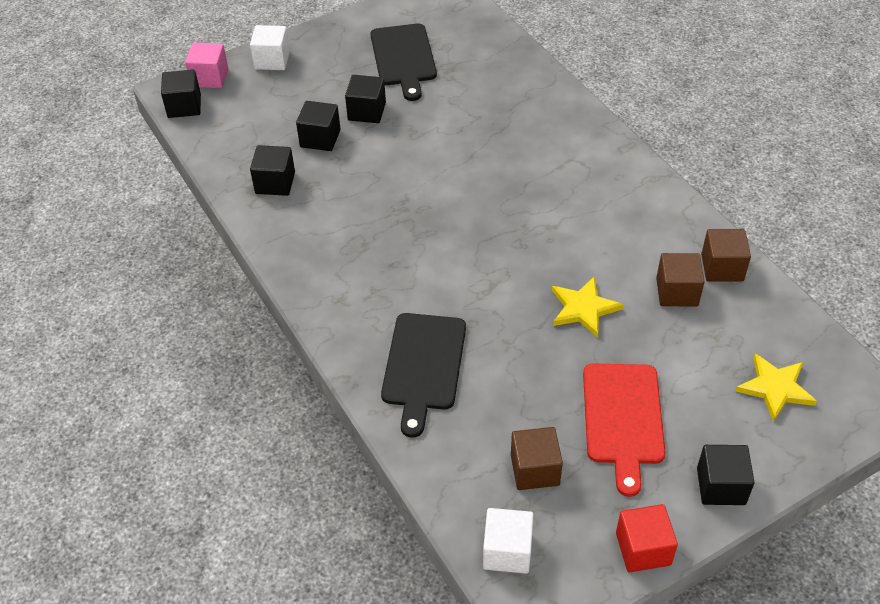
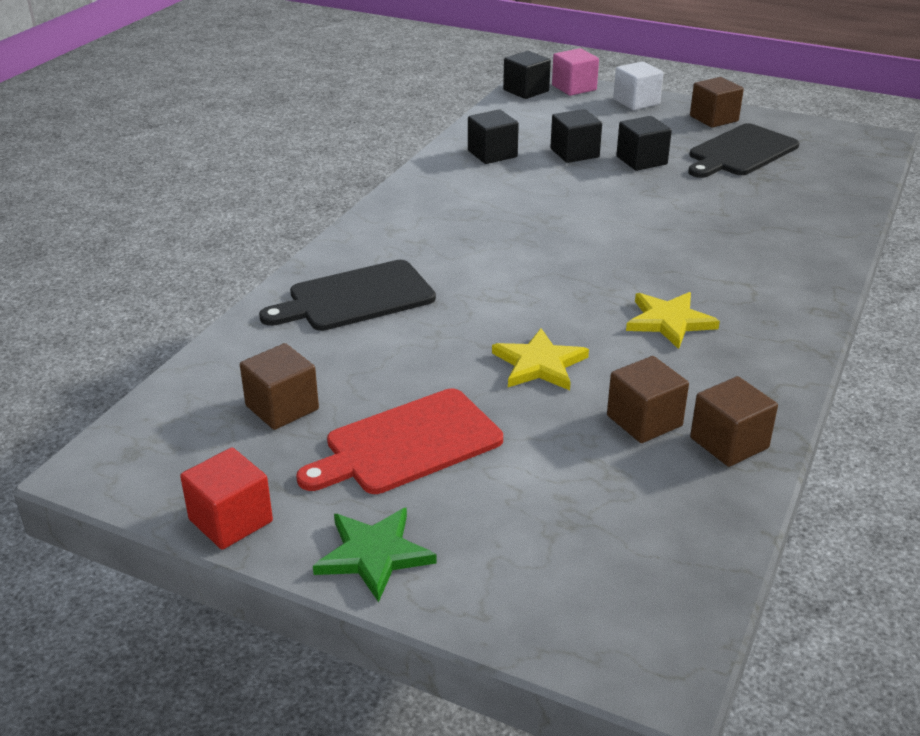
camera: 55 degrees right, 15 degrees down
(341, 39) = (714, 118): none -> brown cube
(507, 551) = (161, 426): white cube -> none
(721, 486) = (374, 554): black cube -> green star
(775, 388) = (579, 553): yellow star -> yellow star (669, 321)

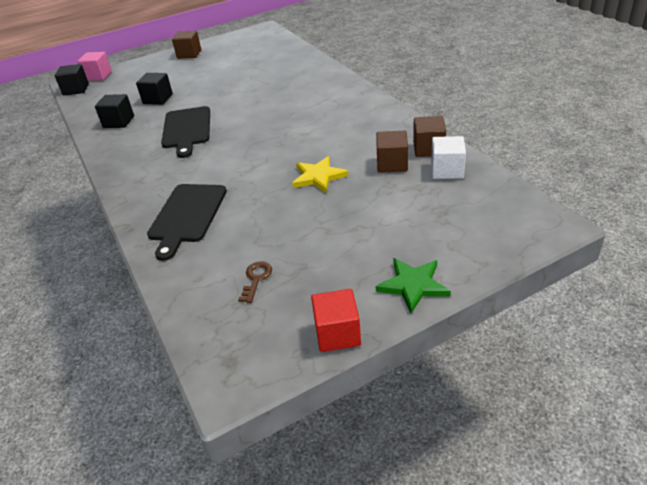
camera: 50 degrees left, 5 degrees up
(282, 407) = (256, 279): brown cube -> brown key
(407, 444) = (336, 242): red cutting board -> none
(636, 102) = (141, 66): white cube -> white cube (447, 170)
(641, 160) = (193, 85): black cube -> none
(669, 321) = (329, 129): yellow star -> none
(740, 152) = (226, 59): black cutting board -> black cutting board (187, 129)

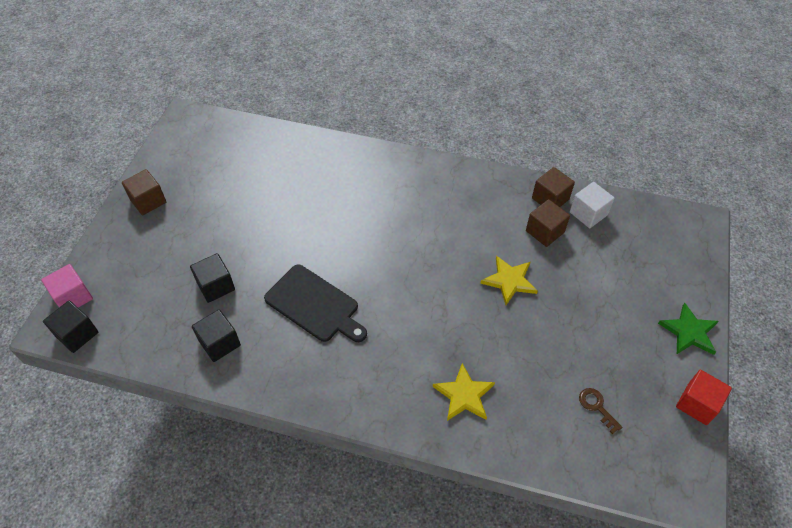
camera: 50 degrees left, 15 degrees up
(187, 216) = (464, 395): black cutting board -> yellow star

